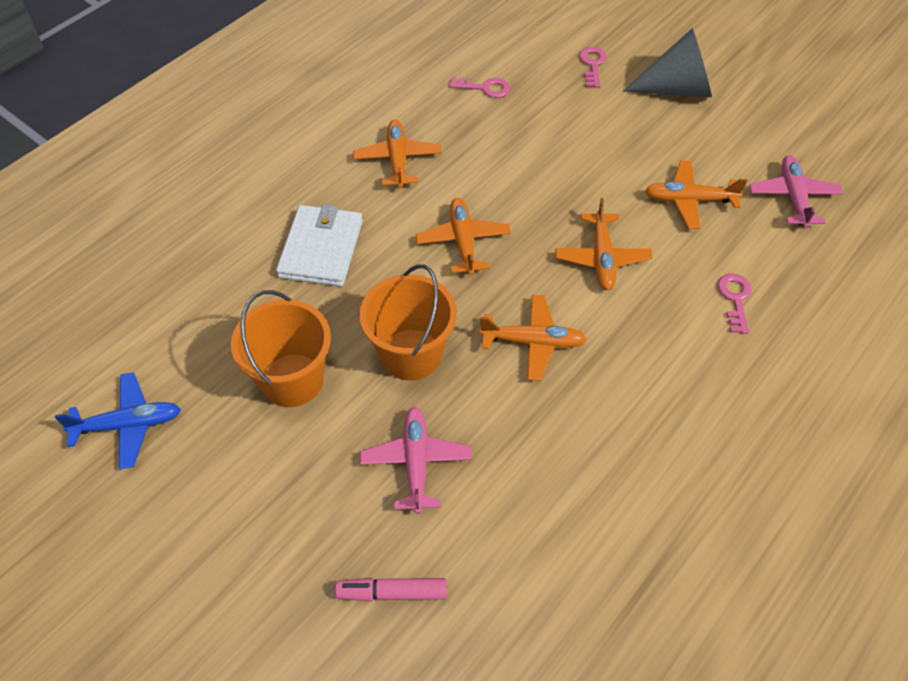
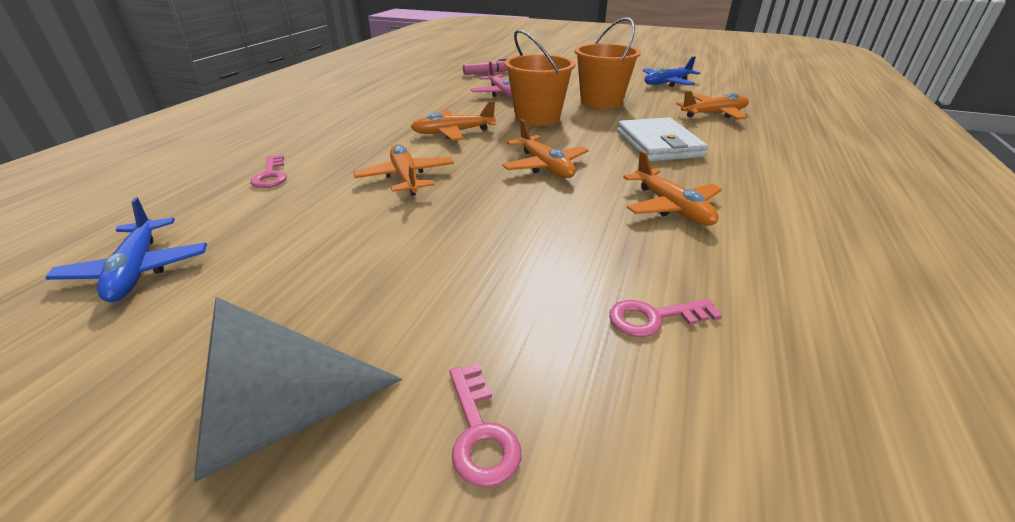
camera: 160 degrees right, 20 degrees down
(689, 200) = (299, 238): orange plane -> orange plane (714, 114)
(793, 197) = (137, 270): pink plane -> blue plane

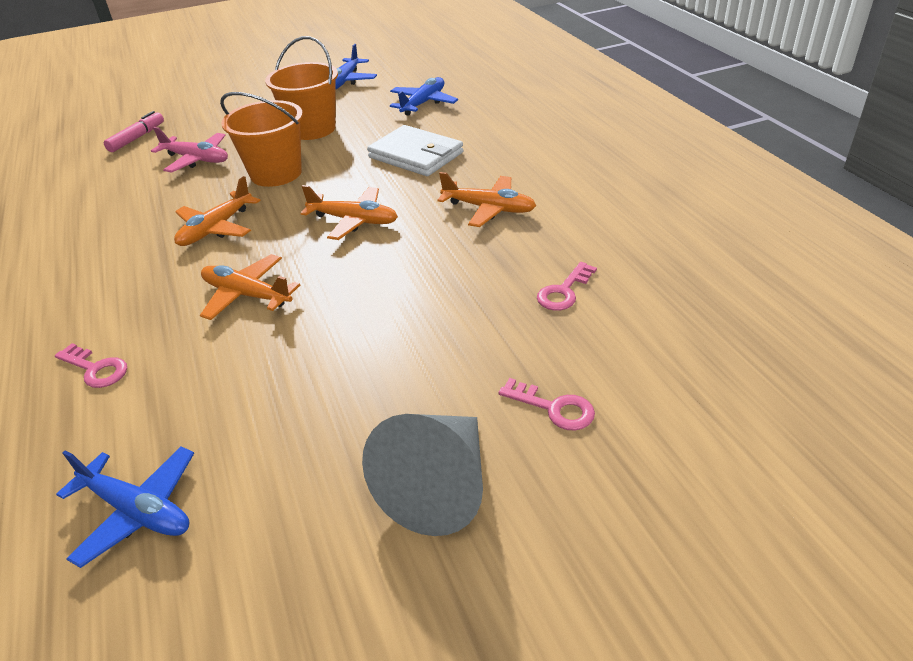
camera: 40 degrees left, 5 degrees up
(714, 114) = (423, 103): orange plane -> blue plane

